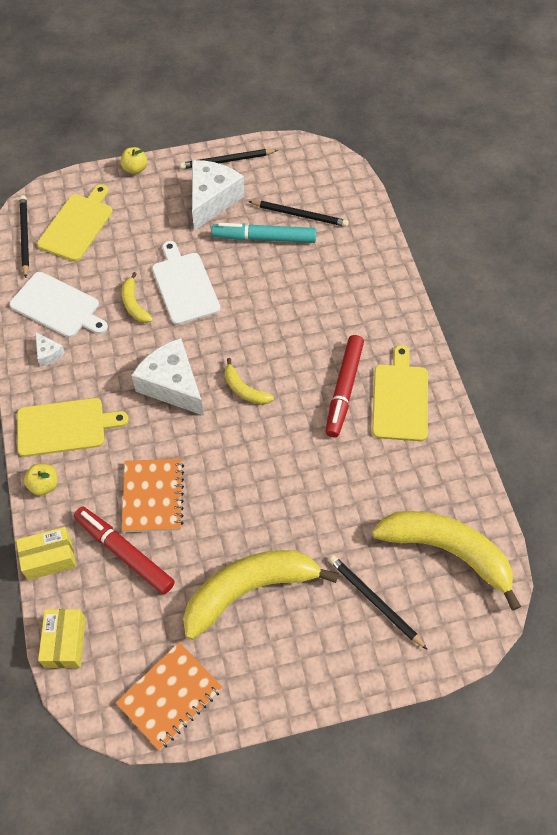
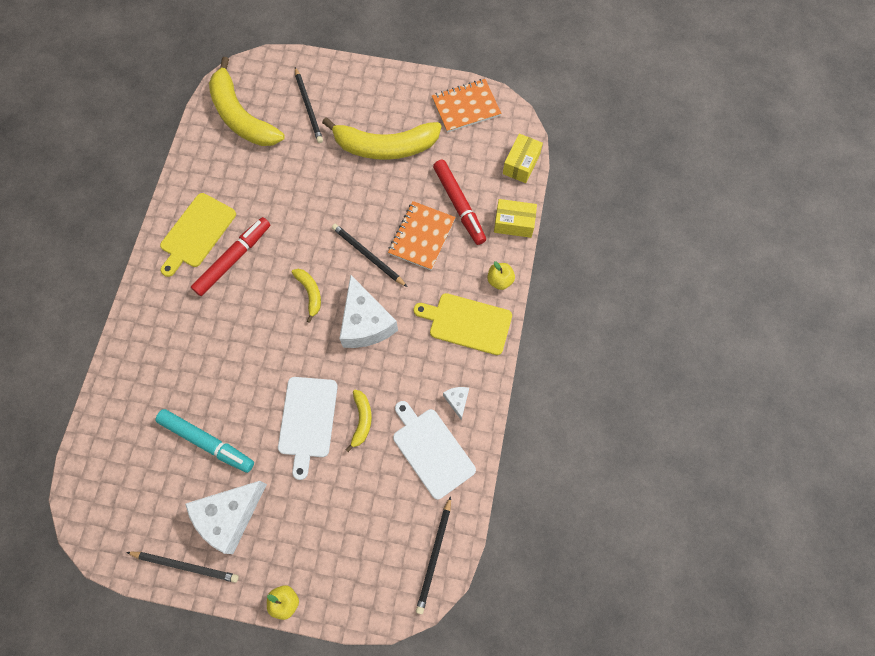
camera: 155 degrees left, 10 degrees up
(77, 225) = (376, 546): yellow cutting board -> none
(299, 215) = (158, 455): black pencil -> black pencil (368, 256)

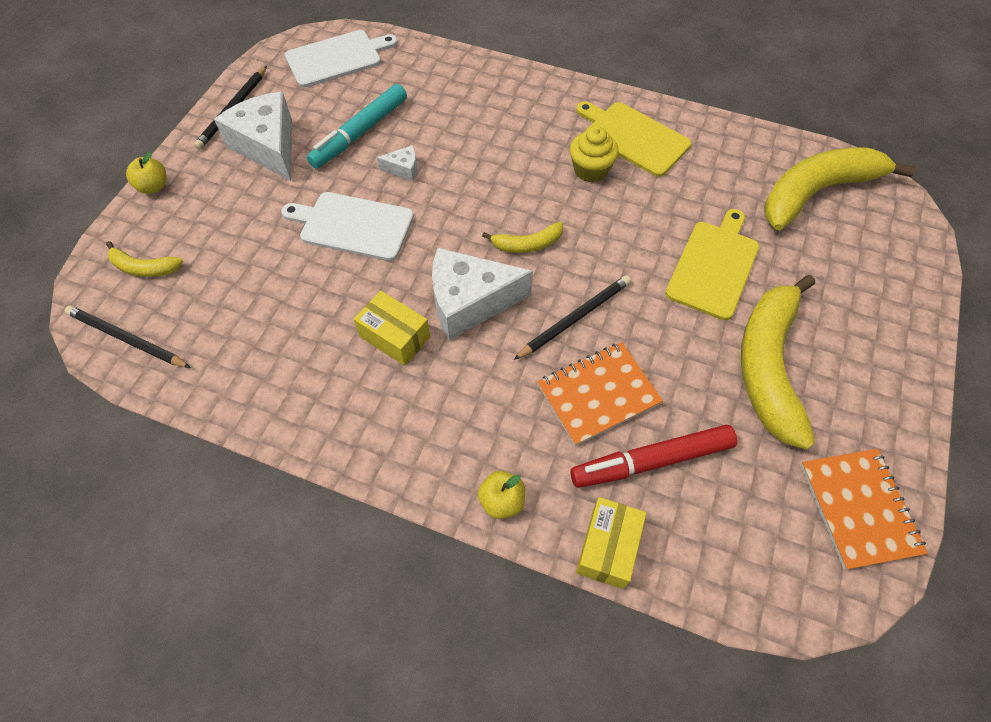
camera: 100 degrees right, 10 degrees down
(233, 259) = (590, 170): red marker -> yellow cupcake
(308, 107) = (840, 271): black pencil -> none
(362, 420) = (333, 282): yellow banana -> yellow banana (144, 268)
(421, 236) = (598, 394): orange notebook -> orange notebook turned 60 degrees counterclockwise
(431, 450) = (263, 357): white cutting board -> white cutting board (337, 58)
(457, 401) = (321, 401): white cheese -> white cheese (403, 169)
(467, 323) = (438, 436): yellow cutting board -> yellow cutting board (714, 266)
(521, 164) = (733, 588): yellow box -> yellow box (394, 337)

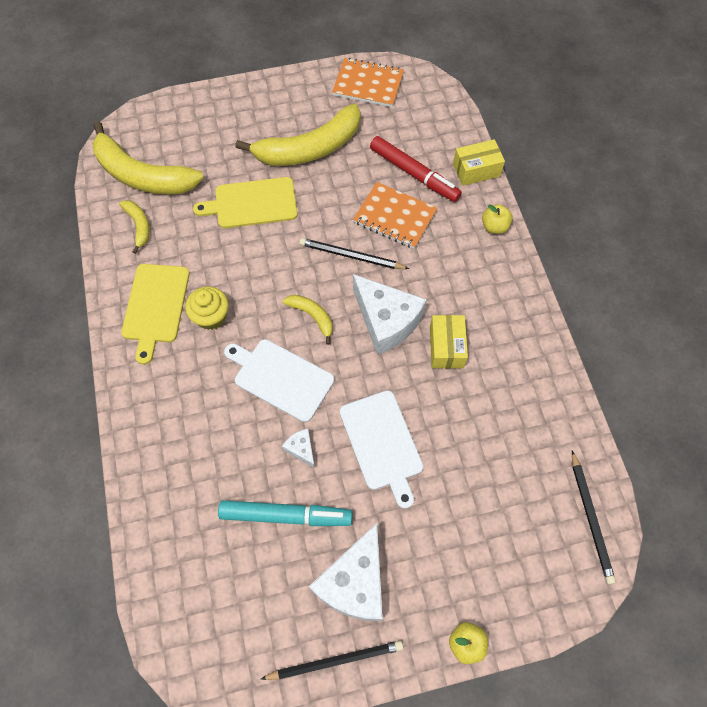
camera: 125 degrees left, 5 degrees up
(144, 268) = (536, 566): yellow banana -> yellow banana (139, 226)
(337, 58) = (202, 619): white cutting board -> white cutting board (280, 378)
(858, 509) = (368, 84): orange notebook -> orange notebook turned 60 degrees clockwise

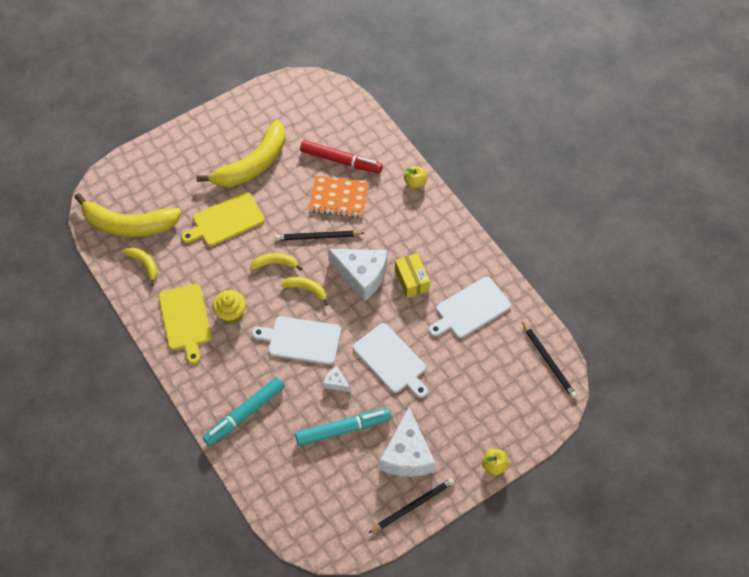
camera: 20 degrees left, 5 degrees down
(173, 450) = (244, 414): none -> turquoise marker
(287, 272) = (274, 264): none -> yellow banana
(368, 84) = (278, 100): orange notebook -> none
(476, 170) = (386, 144): yellow box -> none
(509, 409) = (470, 309): none -> white cutting board

